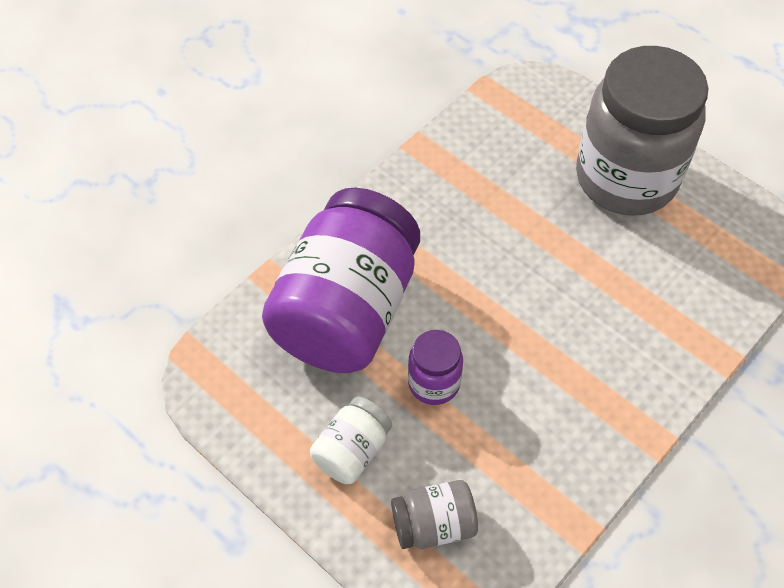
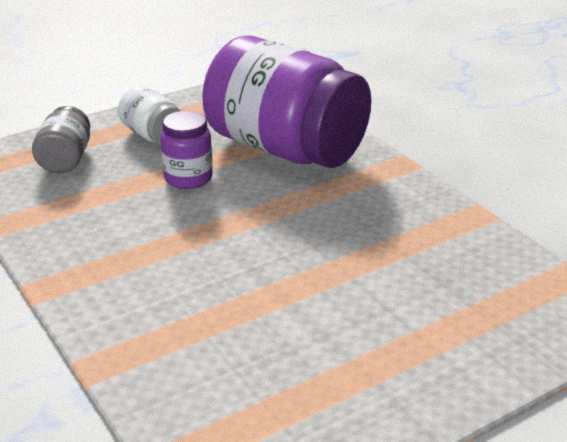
camera: 105 degrees right, 25 degrees down
(626, 178) = (392, 357): grey jar -> none

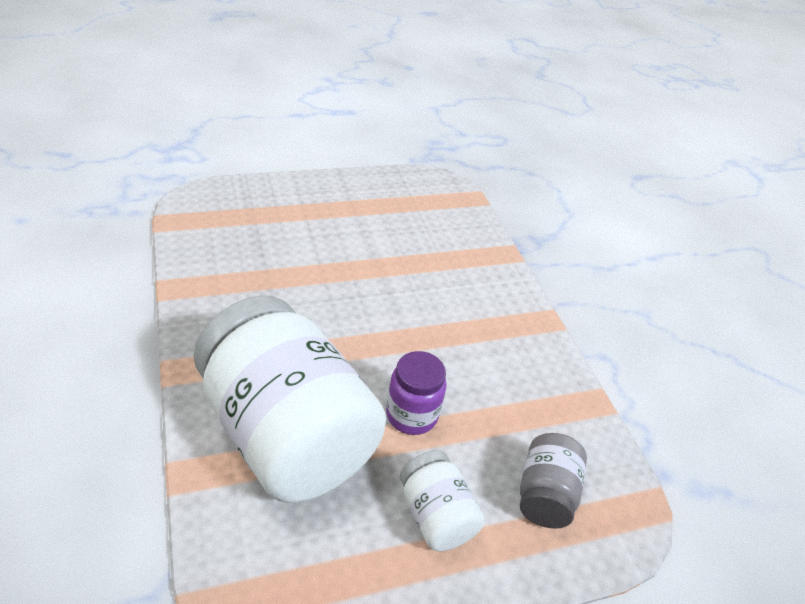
camera: 170 degrees left, 10 degrees up
(285, 149) = (286, 434): purple jar -> white jar

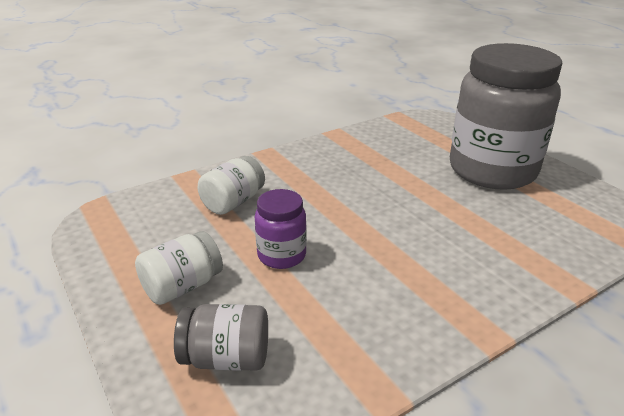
camera: 80 degrees right, 10 degrees down
(286, 434) = (233, 202): white jar -> white jar, size x0.45
(335, 212) = (492, 170): none -> grey jar

